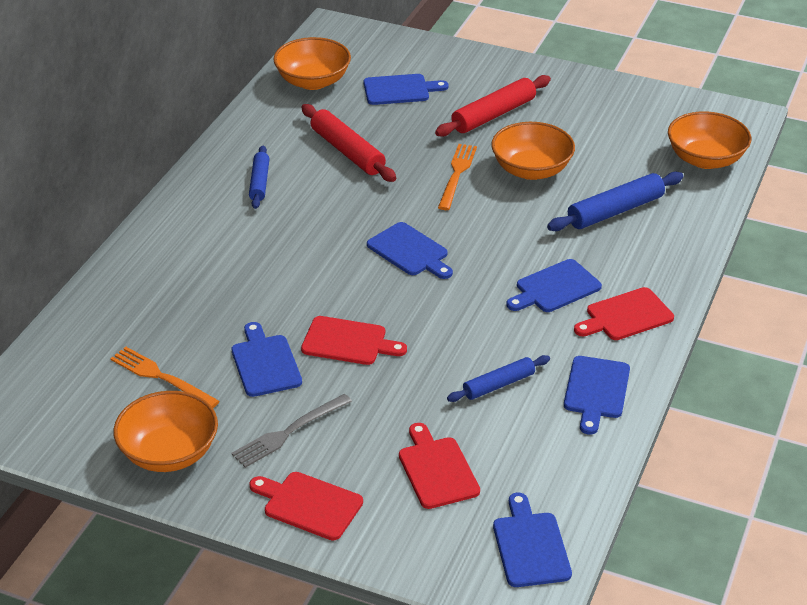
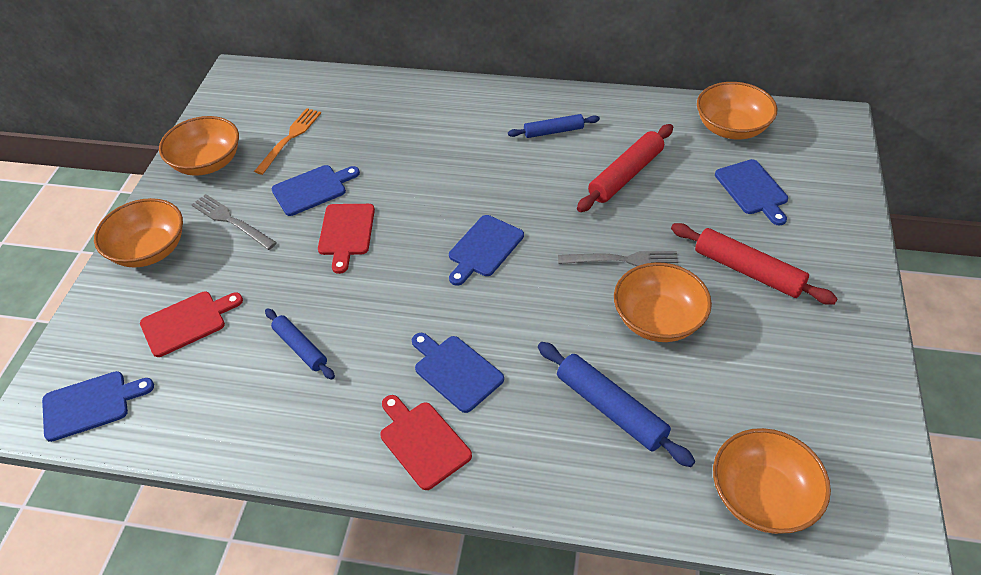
camera: 80 degrees right, 10 degrees up
(309, 505) = (149, 250): red cutting board -> orange bowl
(457, 174) = (623, 260): orange fork -> grey fork
(596, 391) = (298, 429): blue cutting board -> none

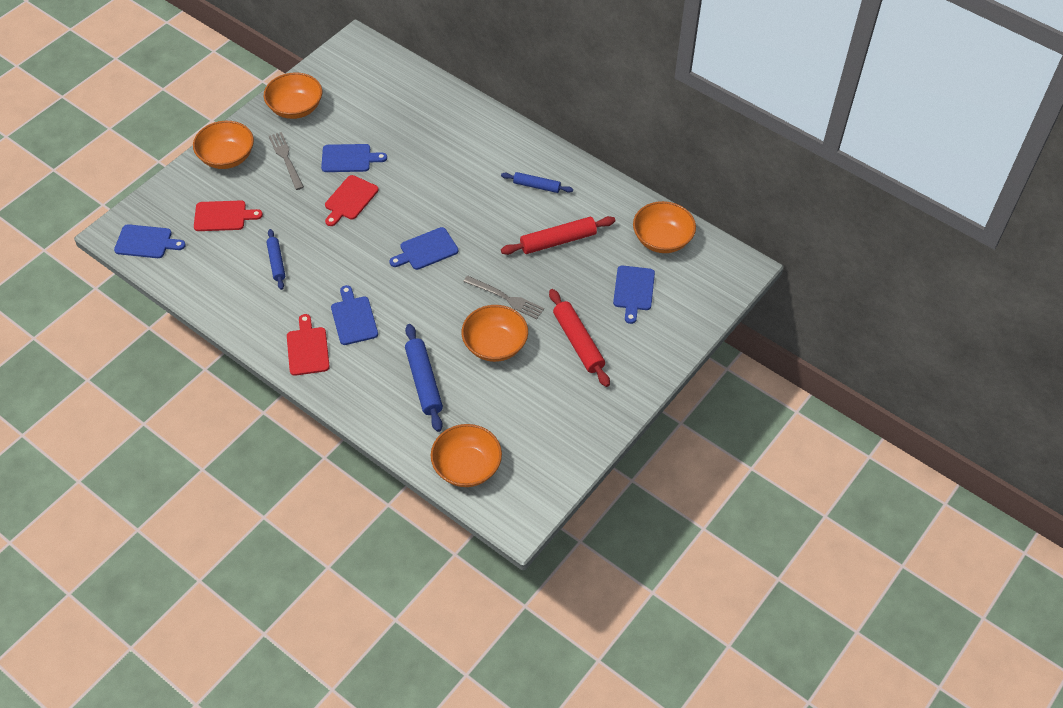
camera: 25 degrees right, 5 degrees up
(290, 138) = (359, 112): orange fork -> none

